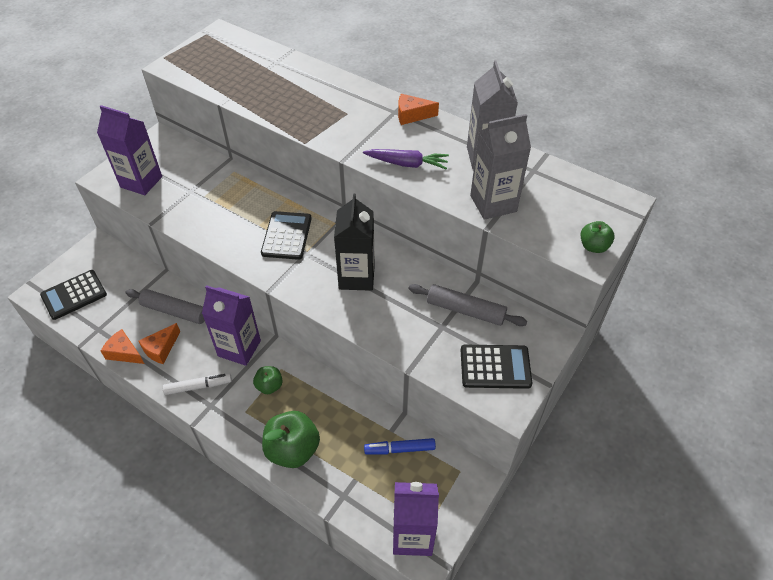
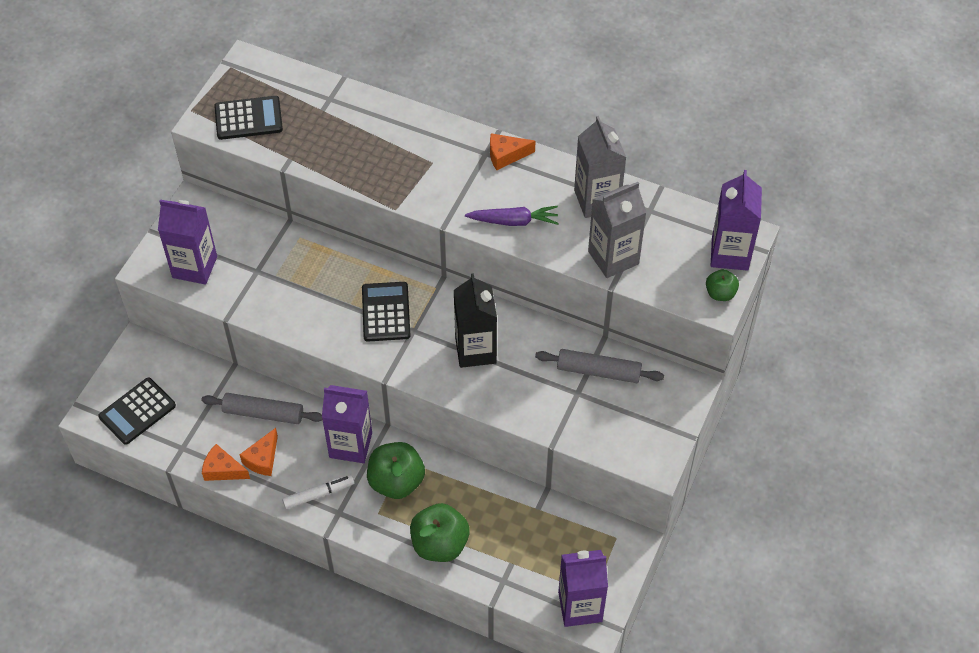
camera: 10 degrees left, 5 degrees up
(269, 386) = (396, 481): green apple -> green apple, size x1.84
(399, 449) = (550, 525): blue marker -> none
(495, 367) = (638, 428): black calculator -> black calculator (248, 118)
(606, 214) = (730, 253): none -> purple carton

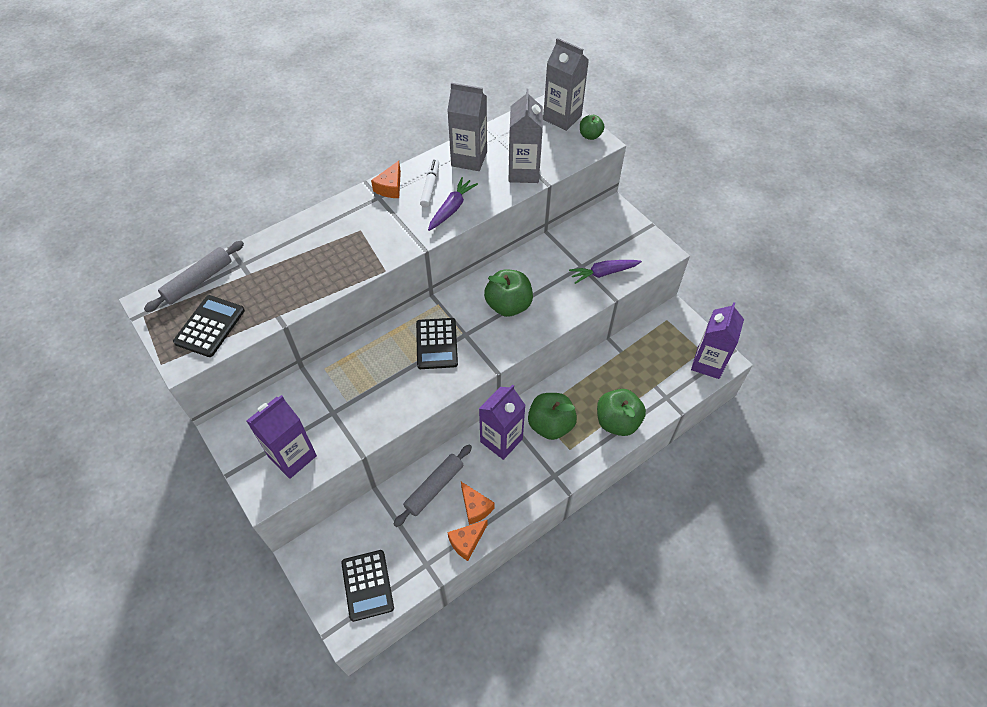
camera: 60 degrees left, 0 degrees up
(319, 494) = (531, 481): white marker -> white marker (430, 186)
(386, 312) = (437, 344): black calculator -> black calculator turned 120 degrees counterclockwise
(475, 350) = (508, 305): black carton -> green apple
(582, 419) = (603, 273): none -> purple carrot
(598, 371) = (571, 247): grey rolling pin -> grey rolling pin (198, 281)
(730, 253) = (562, 118): purple carton -> grey carton

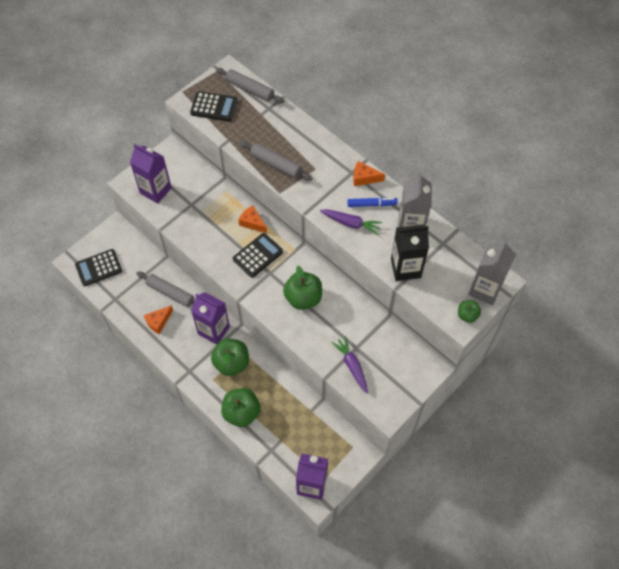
camera: 80 degrees right, 5 degrees up
(339, 268) = (276, 164): none -> grey rolling pin
(430, 186) = (372, 204): white marker -> blue marker
(437, 344) = (258, 255): black calculator -> black calculator turned 150 degrees clockwise
(467, 541) = (132, 321): orange cheese -> orange cheese (252, 222)
(523, 172) = (405, 268): grey carton -> black carton

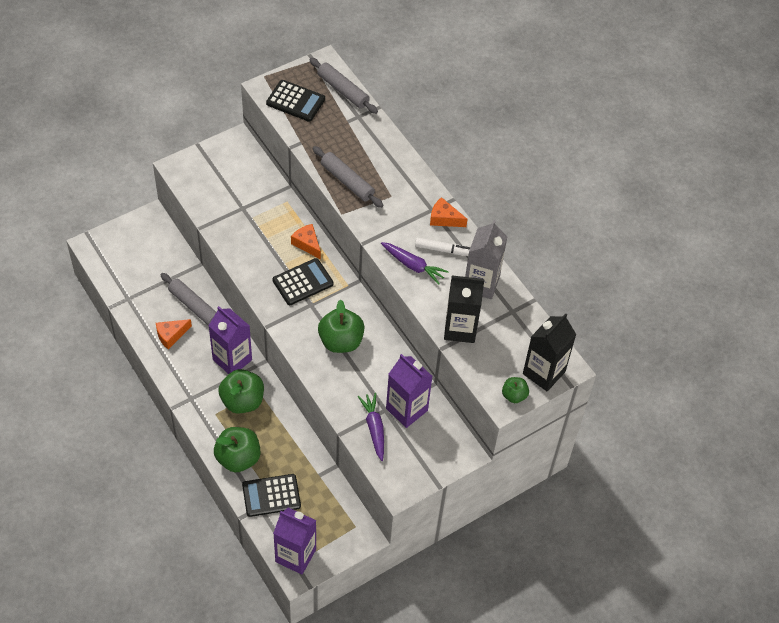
camera: 10 degrees right, 5 degrees down
(99, 268) = (119, 259): black calculator -> black calculator (271, 496)
(155, 190) = (206, 183): purple carton -> purple carton (406, 409)
(372, 204) = (444, 250): blue marker -> white marker
(485, 290) = (544, 373): grey carton -> black carton

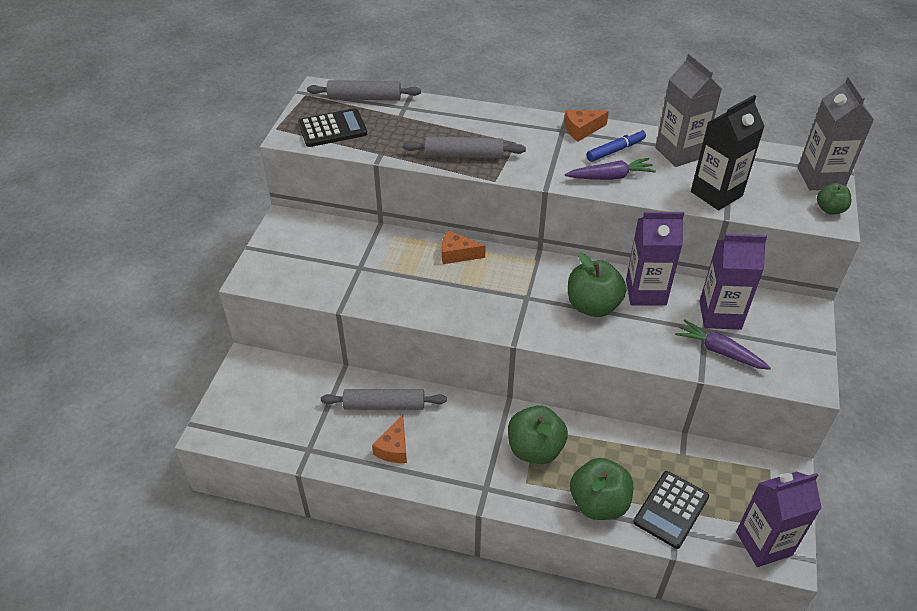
camera: 40 degrees left, 10 degrees down
(232, 360) = (479, 422): purple carton -> purple carton (645, 292)
(303, 282) = (495, 285): black calculator -> none
(444, 250) = (615, 150): white marker -> blue marker
(544, 373) = (820, 178): black carton -> grey carton

